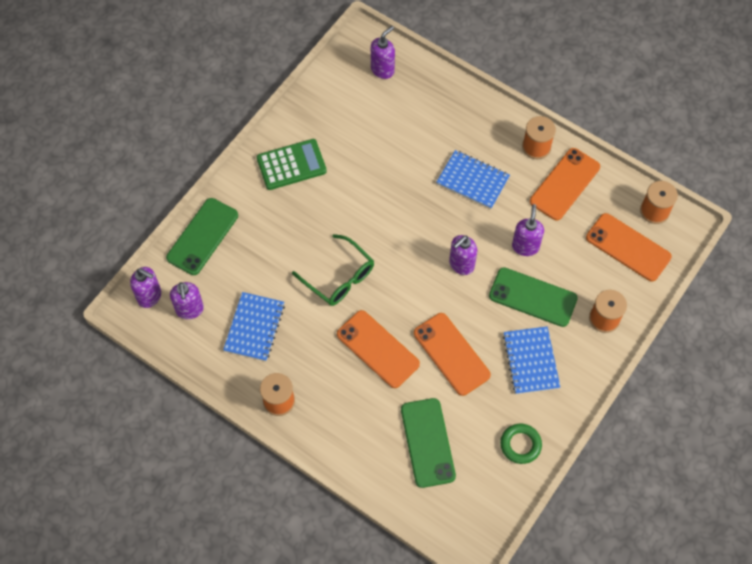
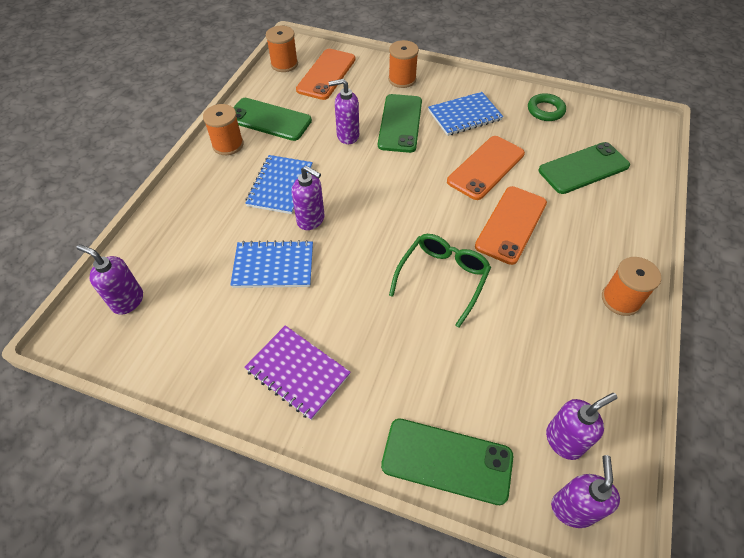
camera: 105 degrees left, 10 degrees down
(254, 327) = (548, 351): blue notebook -> blue notebook (273, 266)
(291, 165) = (298, 372): green calculator -> purple notebook
(461, 264) = (385, 177): purple soap dispenser -> purple soap dispenser (311, 220)
(565, 184) = (269, 119): orange phone -> green phone

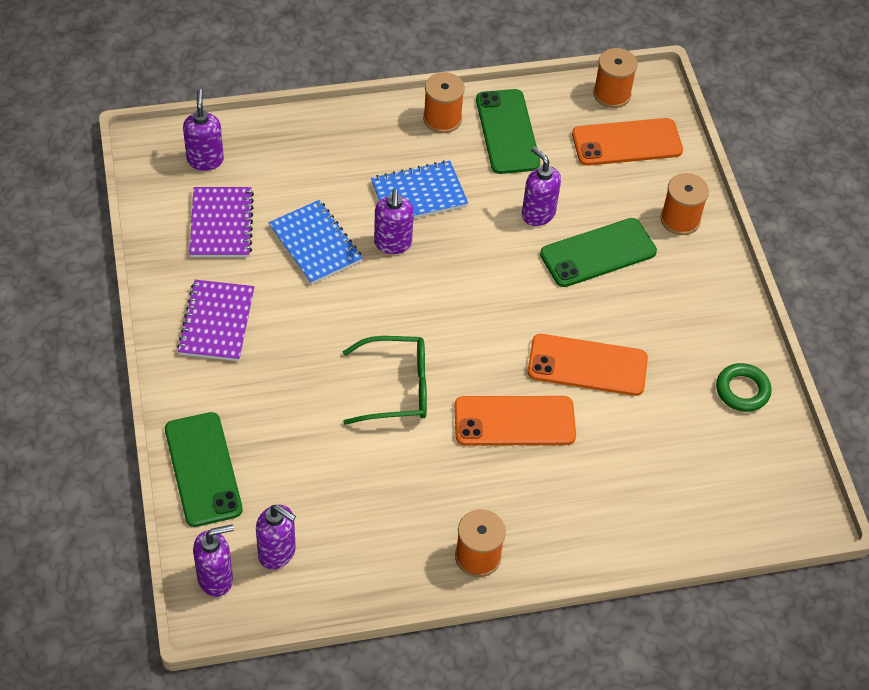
camera: 55 degrees right, 0 degrees up
(201, 320) = (221, 224): none -> purple notebook
(464, 115) = (663, 310): blue notebook -> none
(583, 168) = (662, 464): green phone -> none

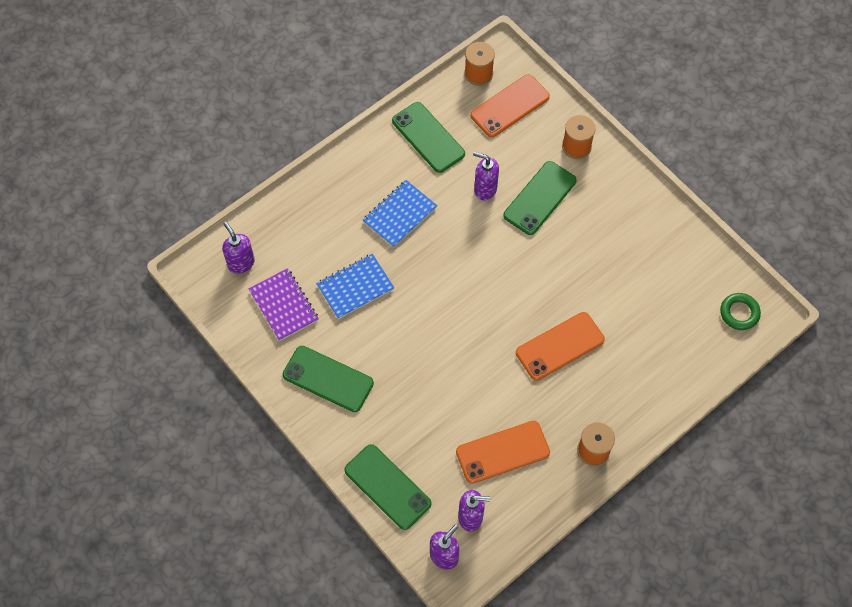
camera: 25 degrees left, 10 degrees up
(217, 322) = (328, 379): purple notebook -> green phone
(315, 244) = (355, 287): blue notebook -> blue notebook turned 60 degrees counterclockwise
(393, 244) = (405, 260): purple soap dispenser -> none
(396, 388) = (472, 363): green glasses -> none
(442, 119) = (379, 149): orange spool -> none
(587, 365) = (580, 282): orange phone -> orange phone (502, 452)
(742, 390) = (683, 249): green ring -> green ring (739, 313)

